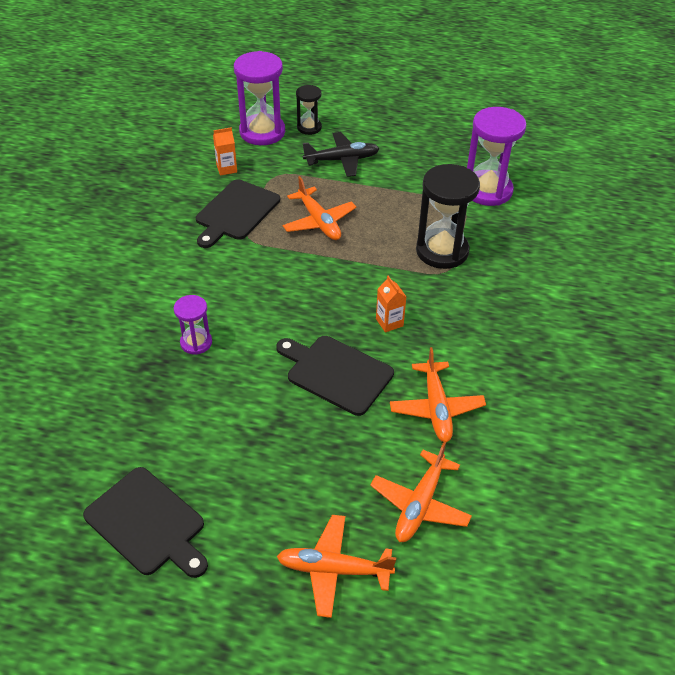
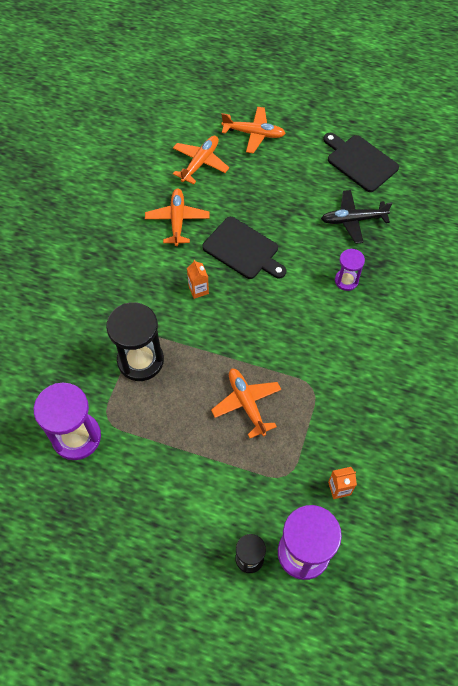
camera: 175 degrees left, 15 degrees up
(236, 212) = (325, 421): black cutting board -> none
(342, 160) = (216, 495): black plane -> black plane (353, 220)

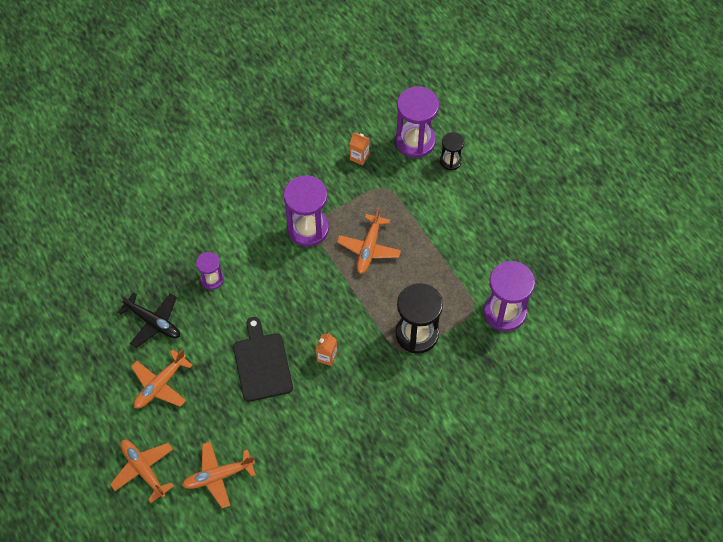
camera: 140 degrees left, 0 degrees up
(177, 220) = (288, 432): orange plane -> orange plane (160, 385)
(315, 380) = (308, 228): none -> purple hourglass
(360, 162) = (89, 369): black cutting board -> none

